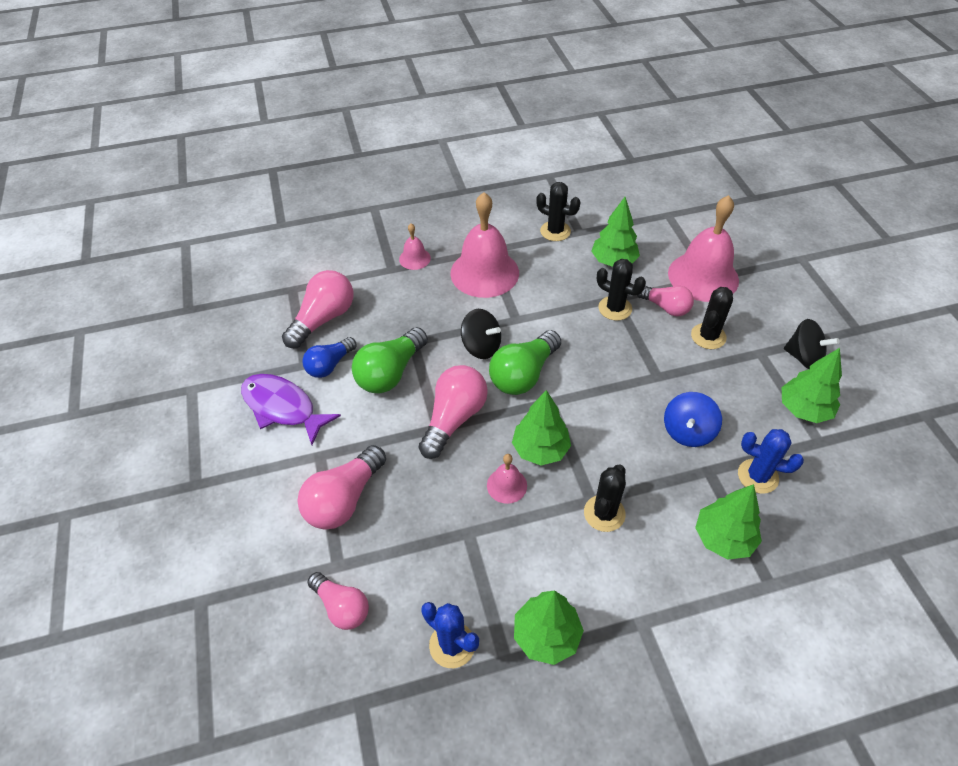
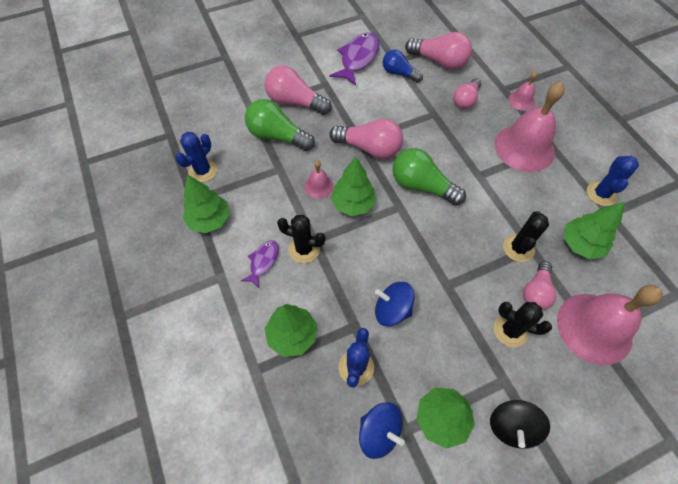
camera: 80 degrees right, 10 degrees up
(342, 607) = (224, 115): pink light bulb -> pink light bulb (465, 100)
(390, 373) = (401, 106): green light bulb -> green light bulb (277, 136)
(481, 347) = (442, 155): black spinning top -> none
(555, 231) = (601, 194): black cactus -> blue cactus
(620, 565) = (263, 262): none -> purple fish
(825, 465) = (379, 432): none -> blue spinning top

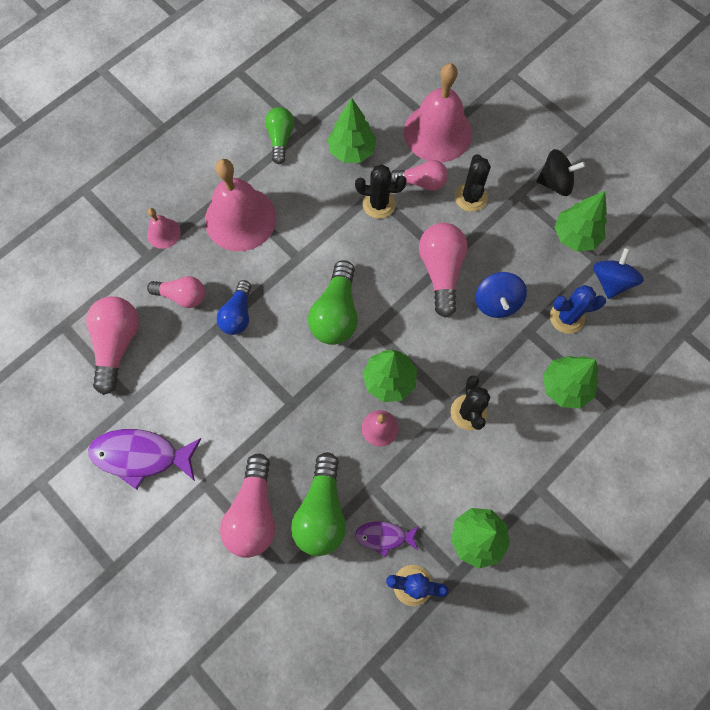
camera: 110 degrees left, 10 degrees up
(263, 262) = (502, 450): purple fish -> purple fish (384, 536)
(369, 148) = (301, 388): pink light bulb -> pink light bulb (441, 271)
(399, 73) = (156, 390): blue light bulb -> blue light bulb (238, 315)
(601, 194) = (280, 139): blue cactus -> green light bulb

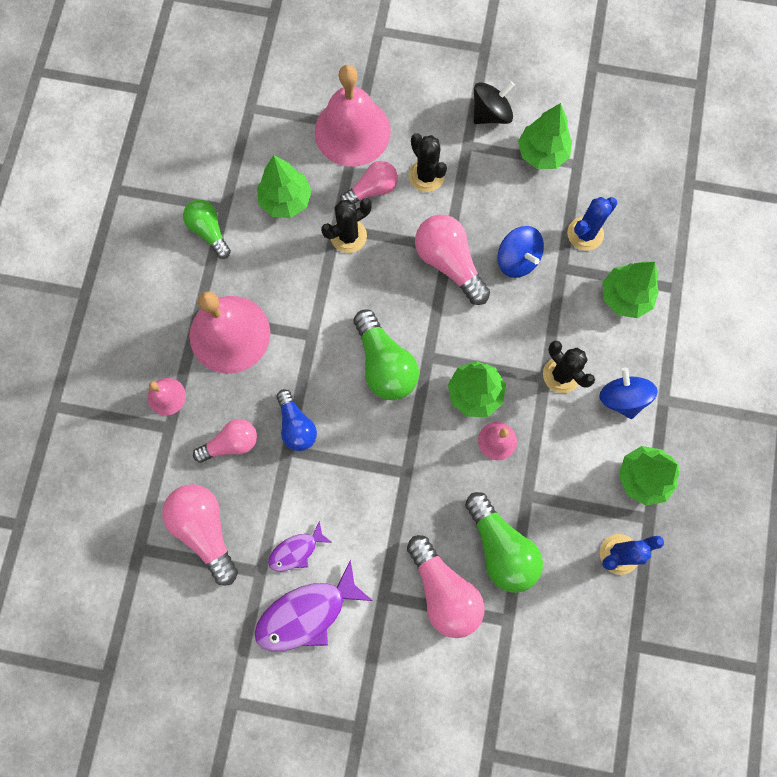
camera: 35 degrees left, 5 degrees up
(384, 536) = (567, 531): purple fish -> purple fish (296, 551)
(610, 281) = (599, 176): blue spinning top -> blue spinning top (622, 398)

